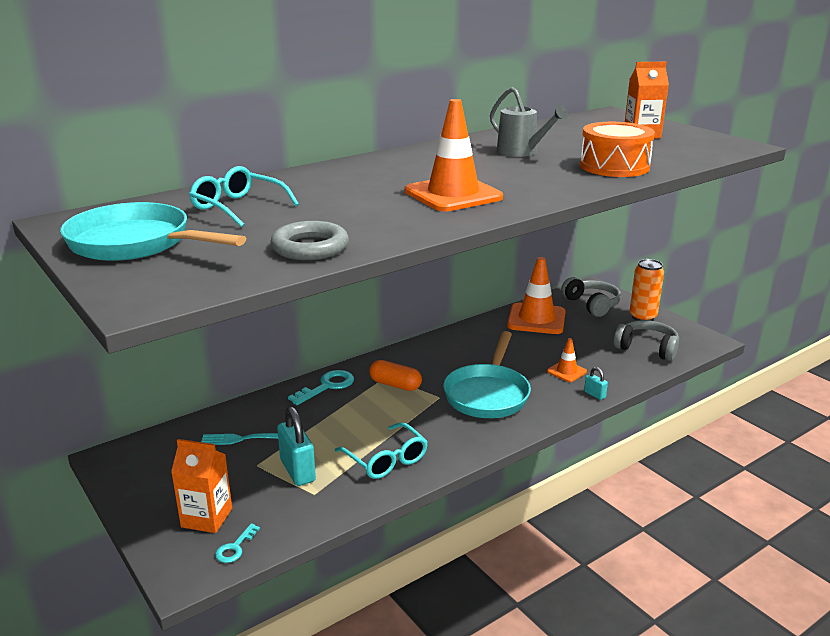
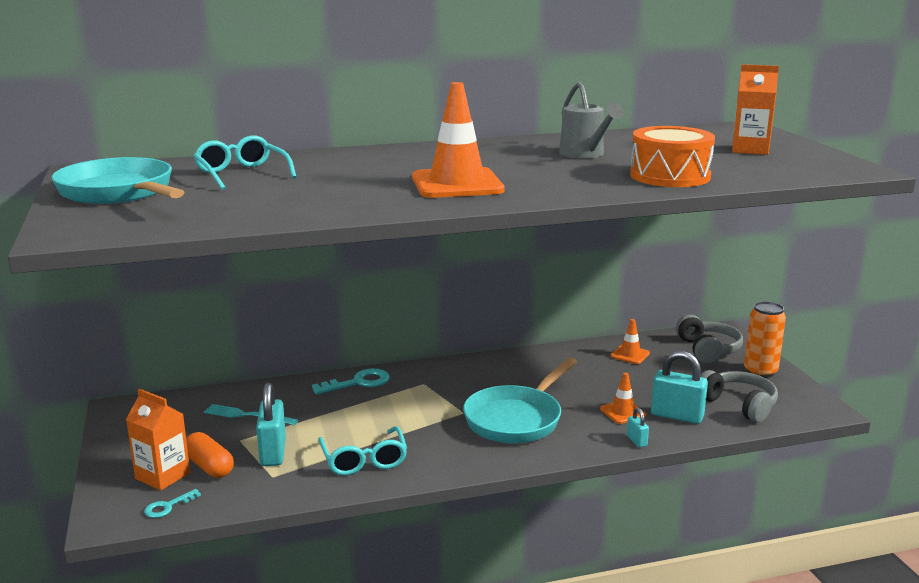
camera: 20 degrees right, 5 degrees down
(310, 247) = (259, 212): grey ring -> none
(395, 385) = (427, 393): orange capsule -> orange capsule (209, 467)
(536, 319) = (630, 355): orange traffic cone -> orange traffic cone, size x0.50
(609, 366) = (677, 416): none -> turquoise padlock

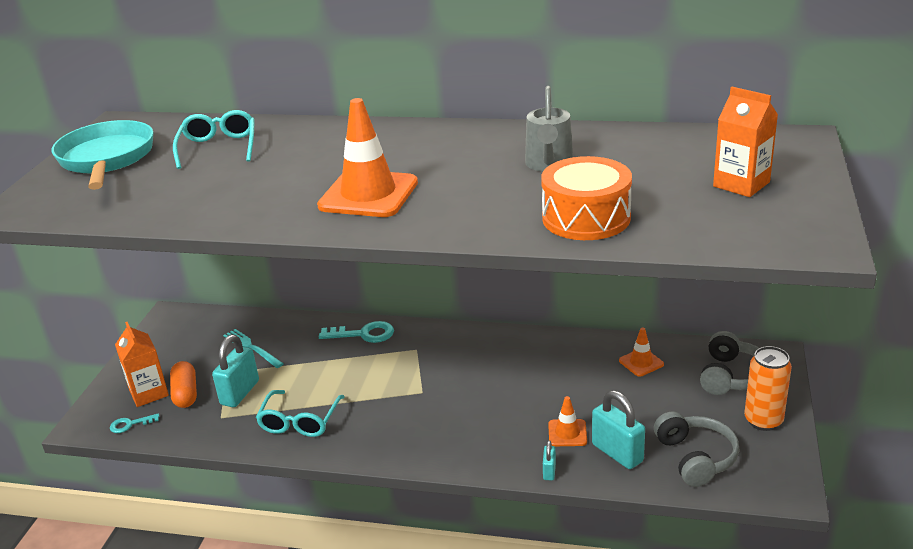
camera: 30 degrees right, 10 degrees up
(516, 419) = (461, 413): turquoise pan -> none

